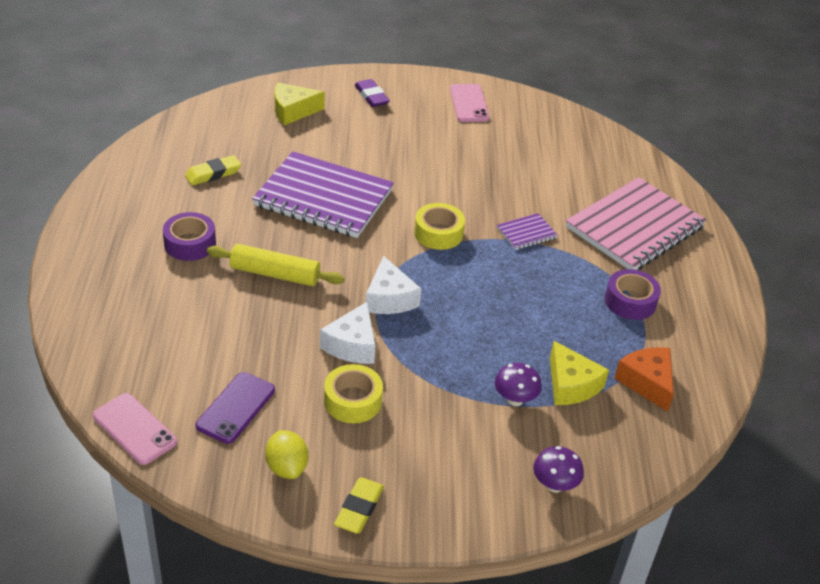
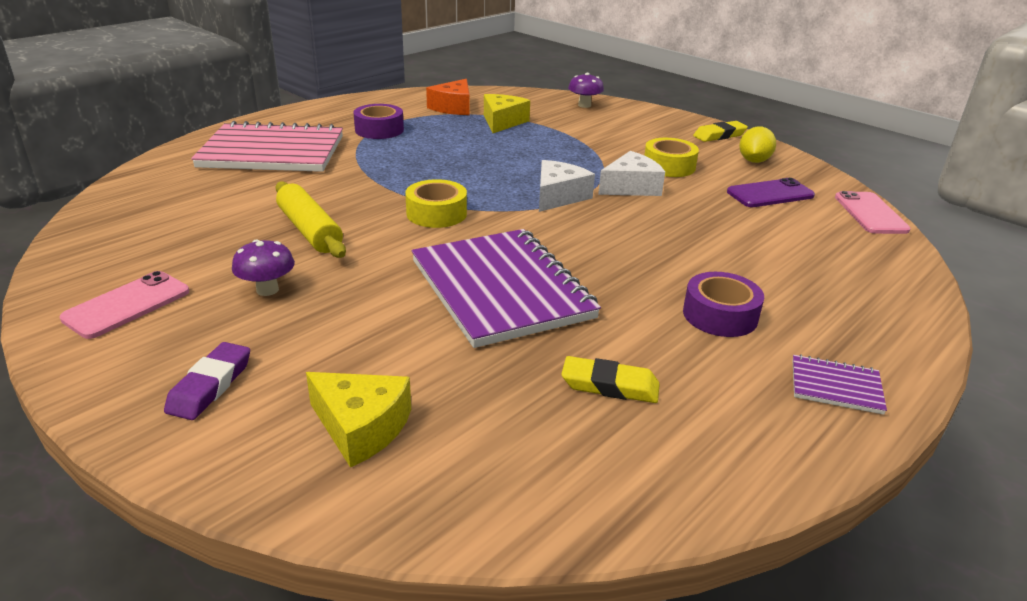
camera: 135 degrees left, 10 degrees down
(275, 274) = (646, 251): yellow rolling pin -> yellow rolling pin (310, 230)
(515, 399) = (550, 130): purple mushroom -> purple mushroom (267, 290)
(526, 233) = (362, 183): purple notebook -> purple notebook (835, 386)

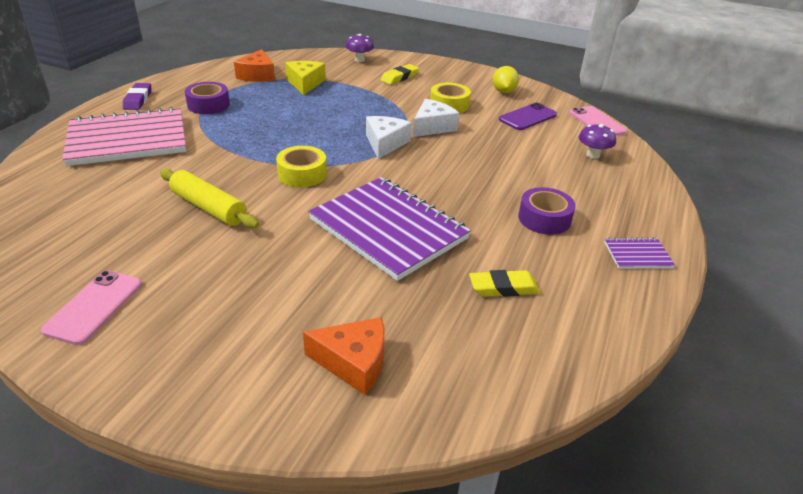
camera: 20 degrees left, 5 degrees up
(210, 386) = (215, 359): purple eraser -> purple eraser (138, 100)
(267, 290) = (208, 267): purple mushroom -> purple mushroom (593, 155)
(361, 427) = (353, 362): yellow cheese -> orange cheese
(719, 135) = (470, 73): yellow eraser -> yellow eraser (399, 77)

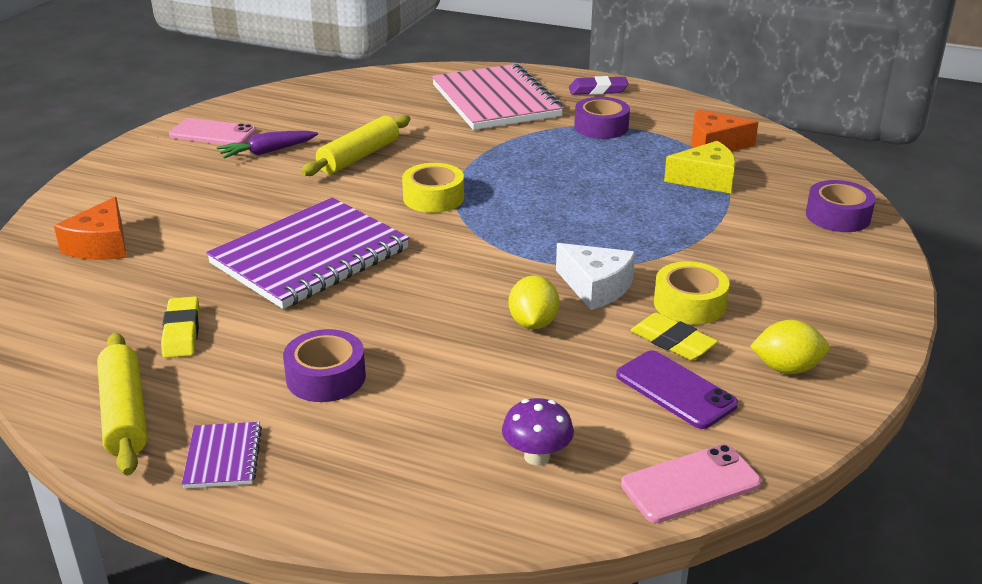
camera: 90 degrees right, 5 degrees down
(170, 262) = (267, 152): none -> purple carrot
(359, 60) = (838, 216): purple mushroom -> purple tape
(385, 143) = (528, 249): white cheese -> none
(399, 77) = (783, 255): yellow eraser -> yellow eraser (672, 342)
(473, 148) = (533, 323): none -> yellow lemon
(612, 305) = (124, 414): none -> yellow rolling pin

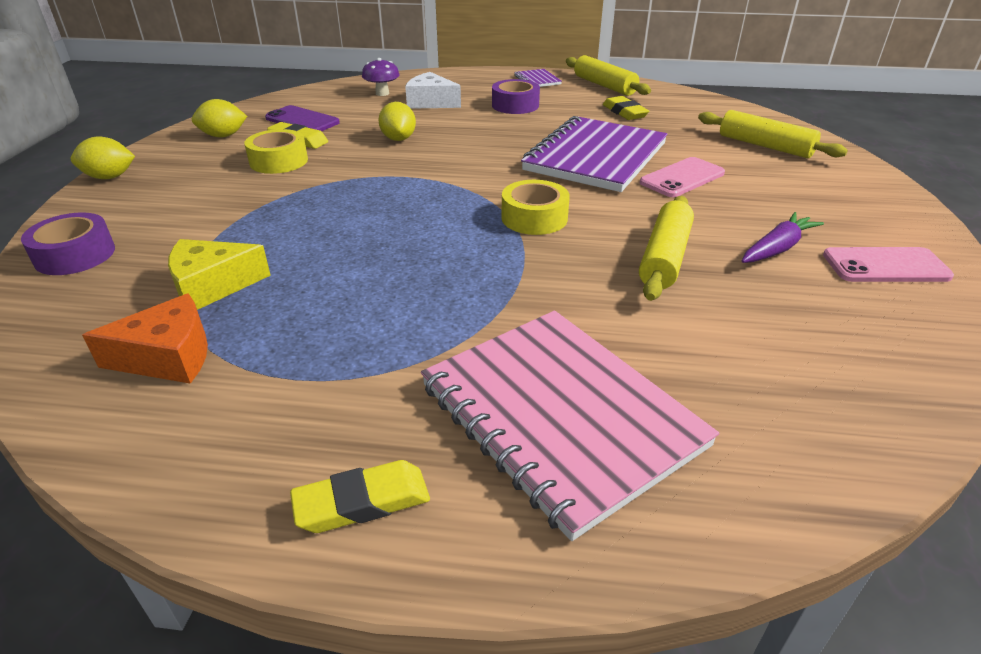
camera: 165 degrees right, 5 degrees up
(101, 245) = (765, 146): orange cheese -> yellow rolling pin
(596, 287) = (354, 163): white cheese -> white cheese (431, 102)
(598, 90) = (362, 502): purple eraser -> yellow eraser
(601, 127) = (353, 371): purple tape -> none
(690, 484) = (303, 93): pink phone -> pink phone (682, 178)
(888, 306) = (110, 177): none -> yellow lemon

